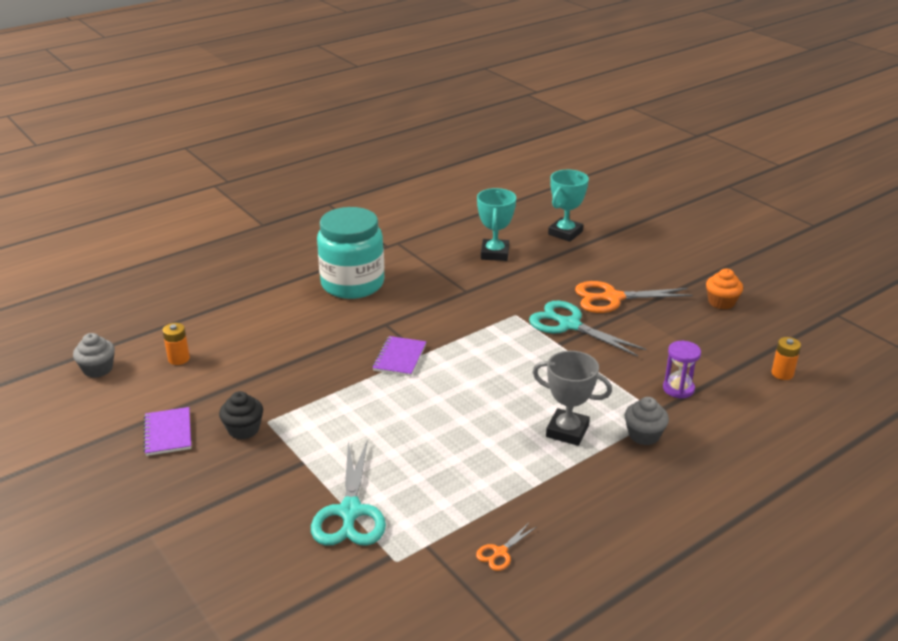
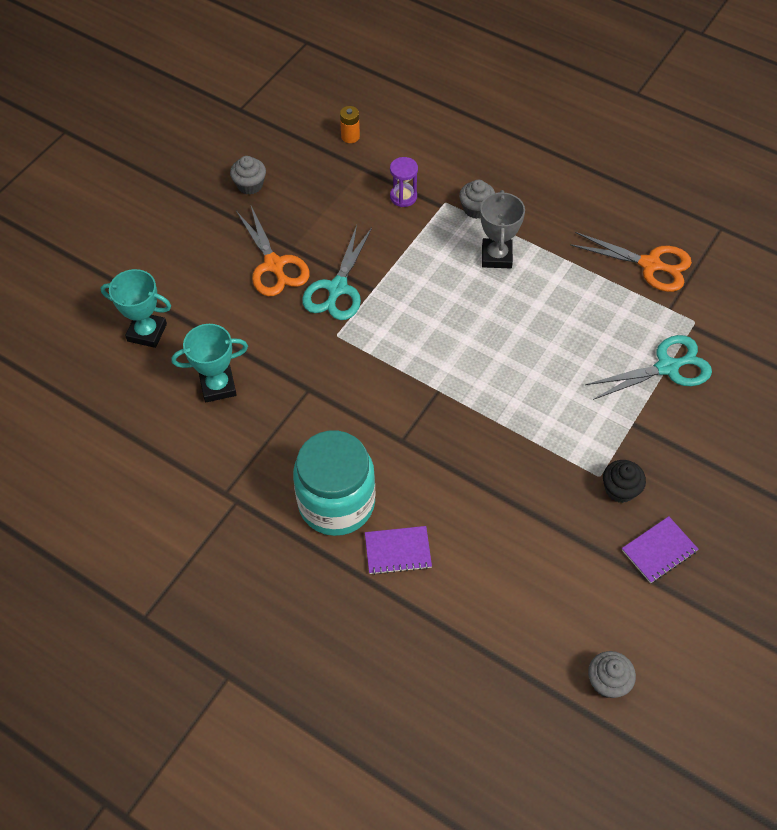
camera: 110 degrees left, 25 degrees up
(179, 359) = (551, 608): orange battery -> none
(399, 358) = (453, 407): purple notebook -> purple notebook (398, 551)
(500, 552) = (650, 264): orange scissors -> orange scissors, size x2.15
(721, 302) = (250, 185): orange cupcake -> grey cupcake

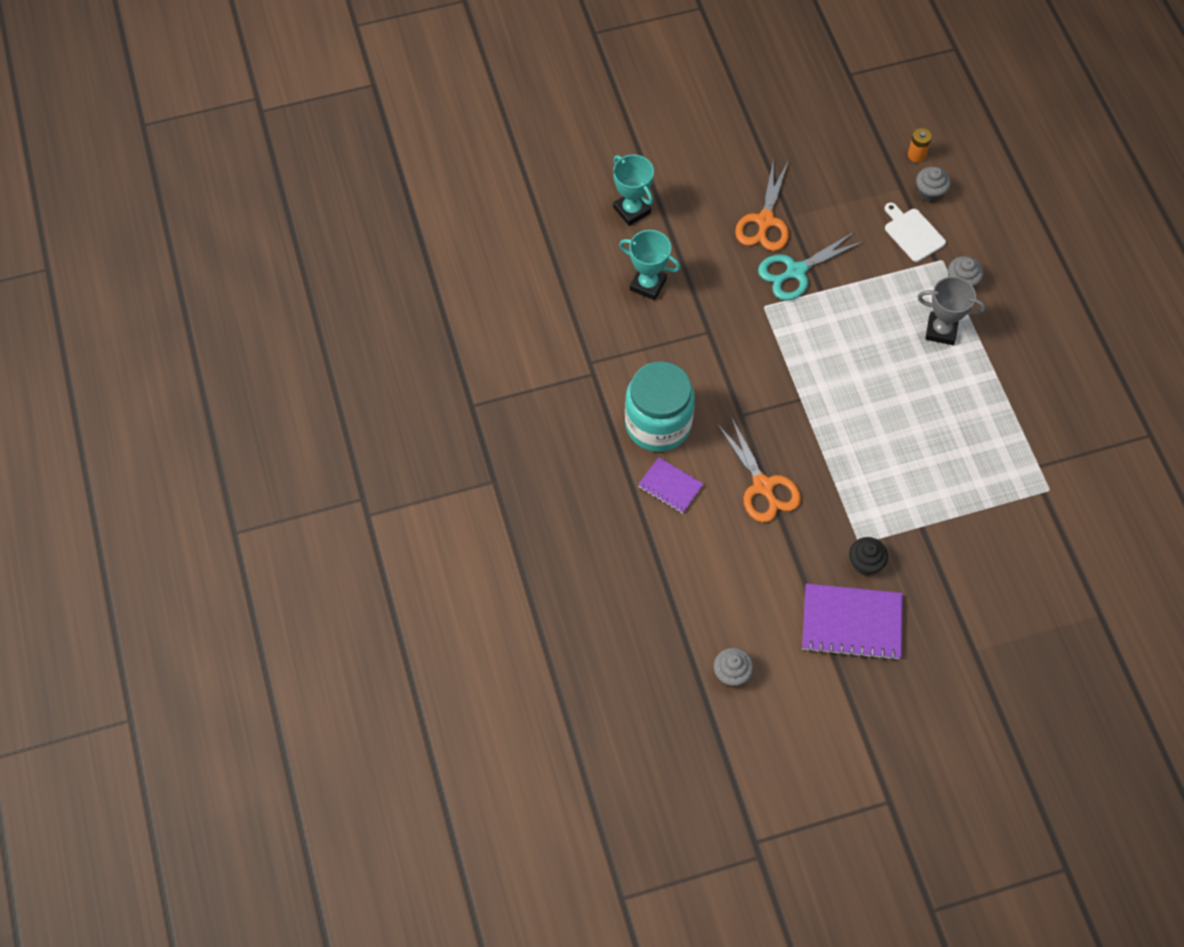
camera: 40 degrees right, 5 degrees up
(250, 185) = (802, 144): grey cupcake -> grey cupcake (930, 192)
(403, 197) = (912, 233): purple hourglass -> white cutting board
(496, 256) = (941, 330): grey trophy -> grey trophy turned 60 degrees clockwise
(650, 264) = (1059, 422): orange scissors -> orange scissors (763, 486)
(659, 550) = (851, 623): purple notebook -> purple notebook, size x1.74
(667, 367) = (990, 507): turquoise scissors -> none

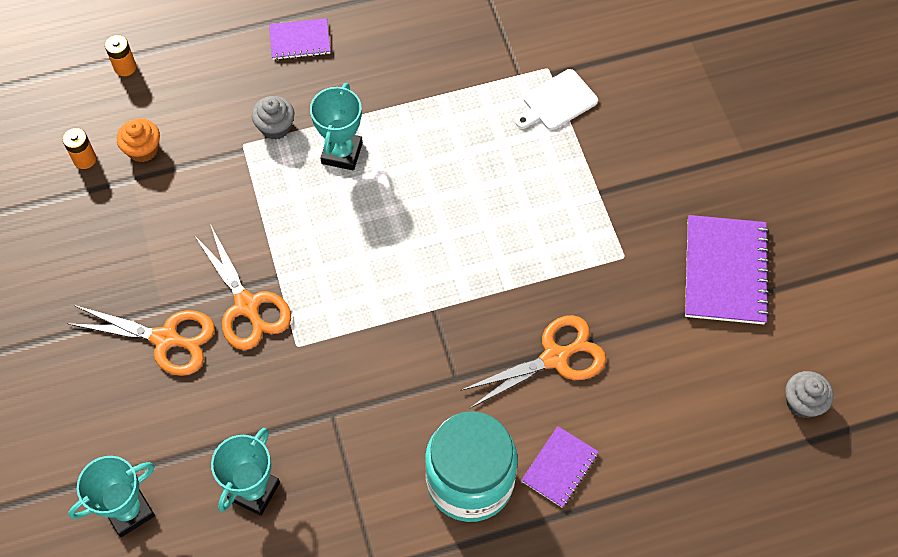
camera: 90 degrees left, 0 degrees up
(796, 271) = (247, 305): turquoise scissors -> orange scissors
(865, 563) = (649, 252): black cupcake -> none
(912, 233) = (201, 172): white cutting board -> white cutting board (557, 102)
(930, 192) = (143, 149): grey cupcake -> orange cupcake
(941, 330) = (342, 153): grey trophy -> turquoise trophy
(1007, 173) = (125, 67): none -> orange battery
(1052, 295) = (300, 40): none -> purple notebook

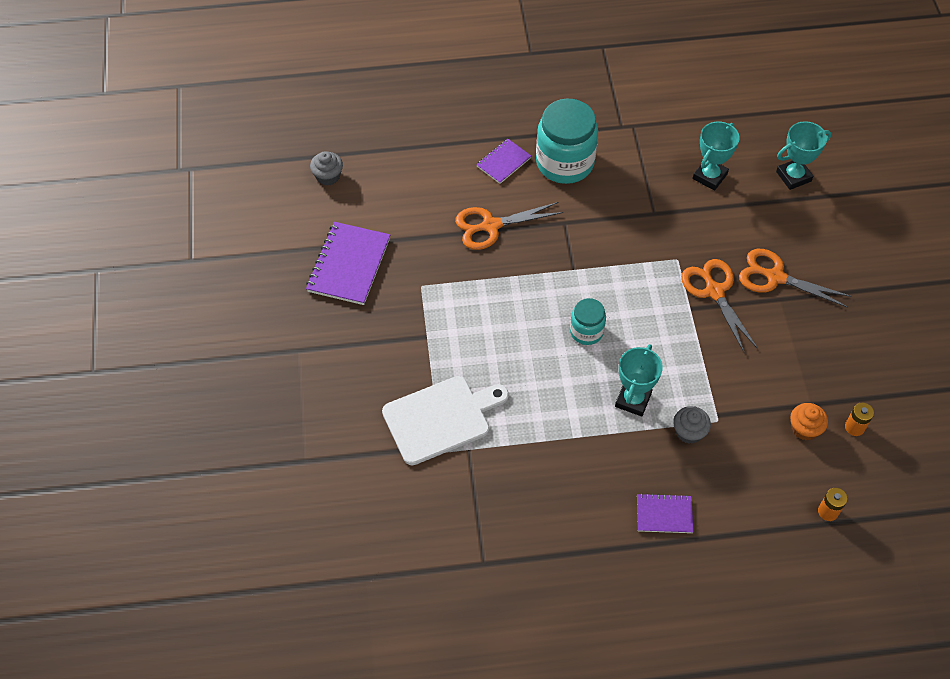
camera: 170 degrees left, 5 degrees down
(406, 227) = (586, 331): none -> turquoise jar
(557, 102) = (441, 418): white cutting board -> white cutting board, size x1.67

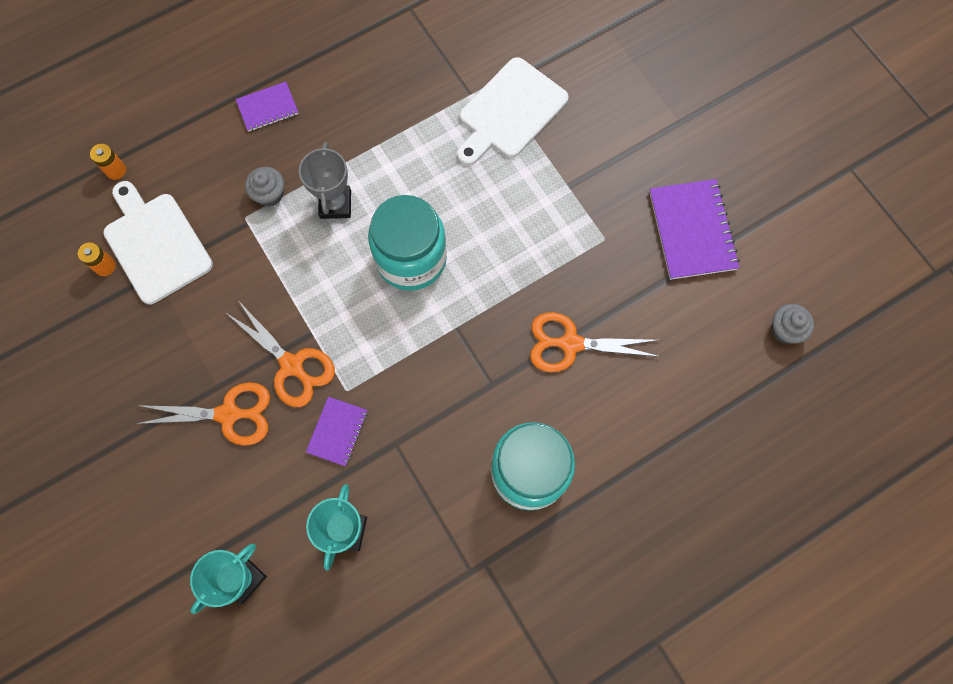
camera: 155 degrees right, 15 degrees up
(491, 226) = (570, 344): orange scissors -> orange scissors turned 135 degrees counterclockwise
(503, 162) = (601, 439): purple notebook -> purple notebook (337, 431)
(586, 331) = (411, 259): turquoise jar -> turquoise jar, size x1.87
(633, 400) = (335, 204): turquoise trophy -> grey trophy
(804, 428) = (155, 244): orange cupcake -> white cutting board

